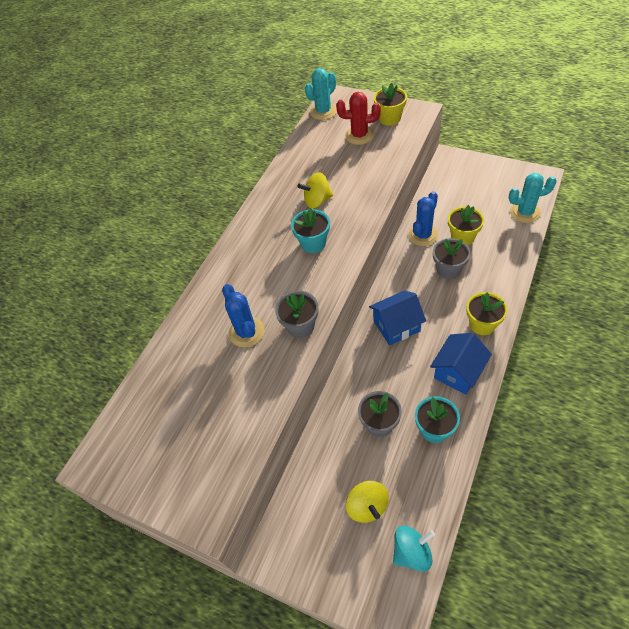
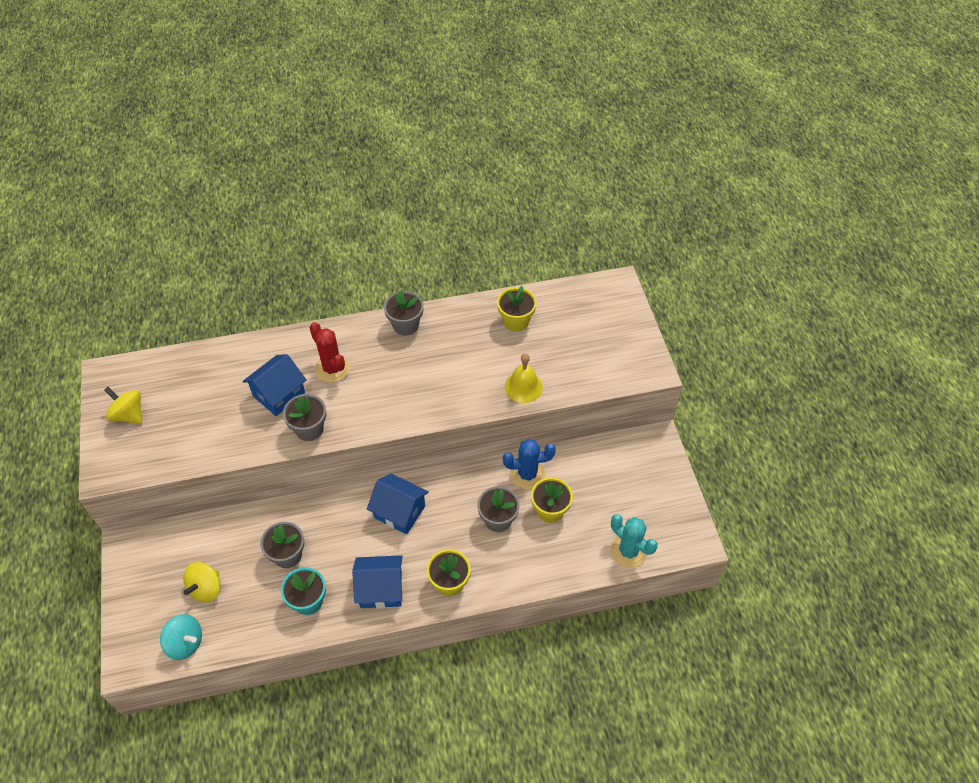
camera: 45 degrees right, 0 degrees up
(246, 332) = (279, 394): blue cactus -> blue house
(257, 219) = (405, 325): none -> grey flower pot
(313, 243) = (406, 384): turquoise flower pot -> none
(317, 201) = (461, 356): yellow spinning top -> yellow spinning top (129, 415)
(323, 111) = (587, 289): turquoise cactus -> none
(359, 135) = (575, 339): red cactus -> red cactus (332, 368)
(375, 179) = (523, 387): none -> yellow bell
(390, 118) = (621, 351): yellow flower pot -> yellow flower pot (516, 321)

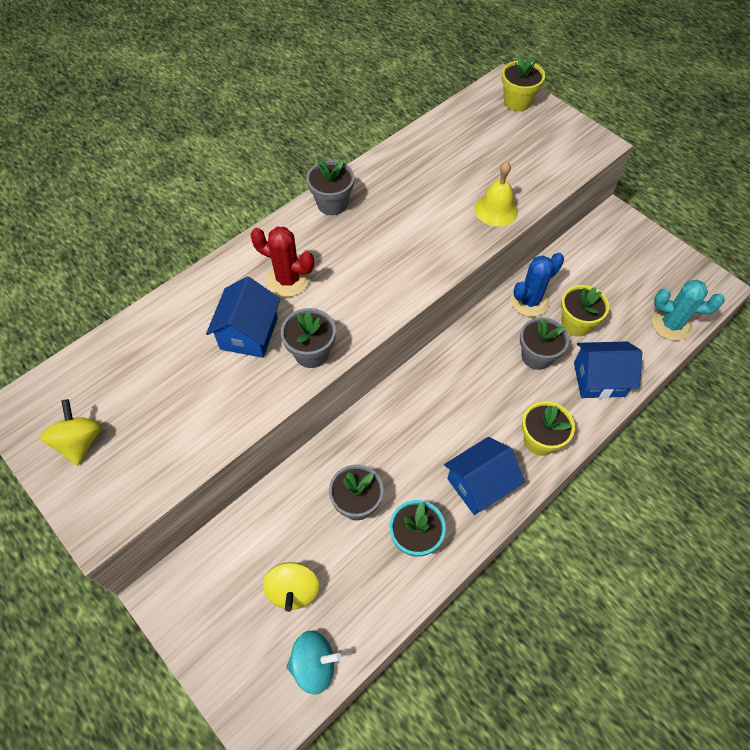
camera: 30 degrees left, 5 degrees up
(129, 415) = (80, 442): yellow spinning top -> yellow spinning top turned 75 degrees clockwise
(399, 512) = (438, 398): blue house -> blue house (599, 379)
(516, 321) = (438, 154): yellow flower pot -> yellow flower pot (517, 102)

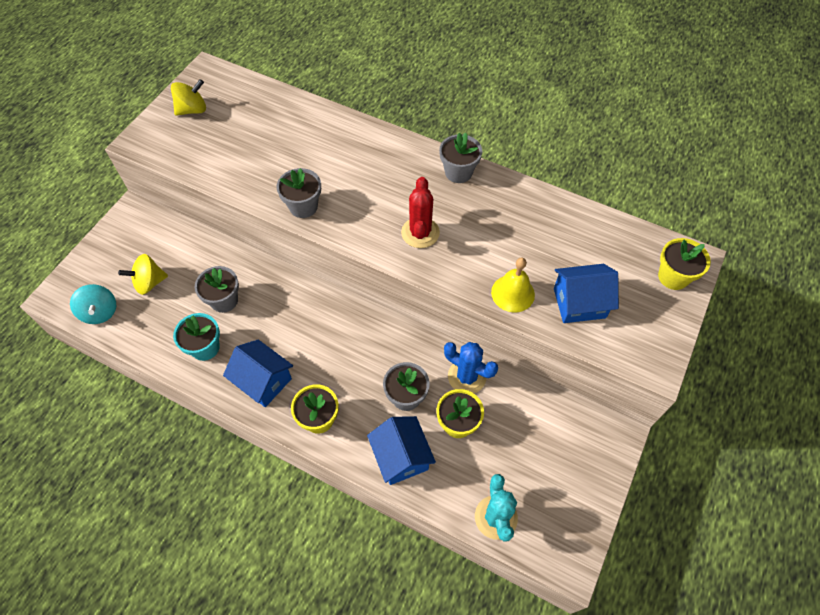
camera: 70 degrees right, 0 degrees up
(249, 333) = (307, 164): blue house -> blue house (579, 303)
(288, 280) = (366, 170): red cactus -> red cactus (420, 233)

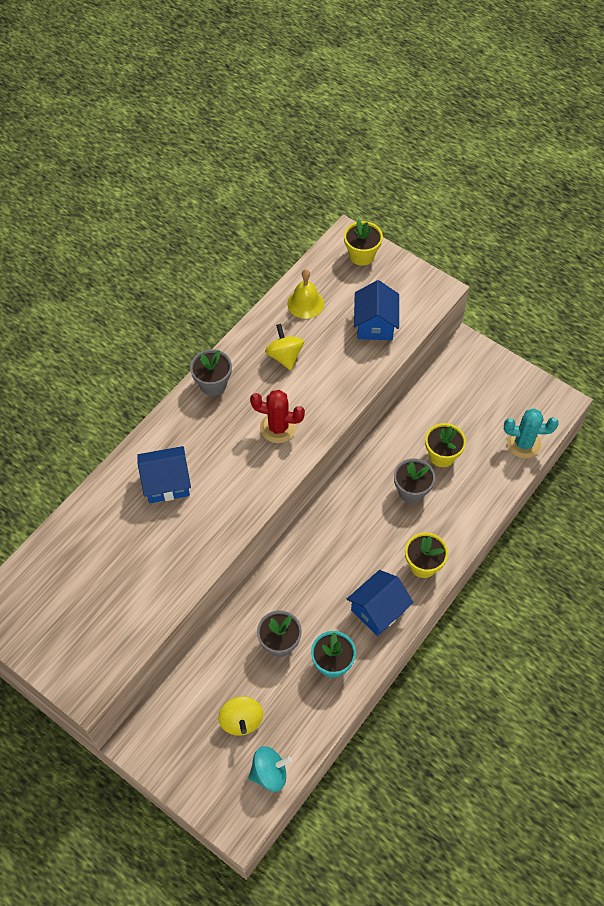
camera: 80 degrees left, 0 degrees up
(192, 110) = (51, 629): yellow spinning top -> yellow spinning top (284, 356)
(303, 206) = (223, 524): grey flower pot -> none
(401, 457) = (466, 503): blue house -> blue house (166, 483)
(467, 376) = (399, 440): blue cactus -> none
(513, 293) = (357, 369): yellow bell -> yellow bell (305, 303)

